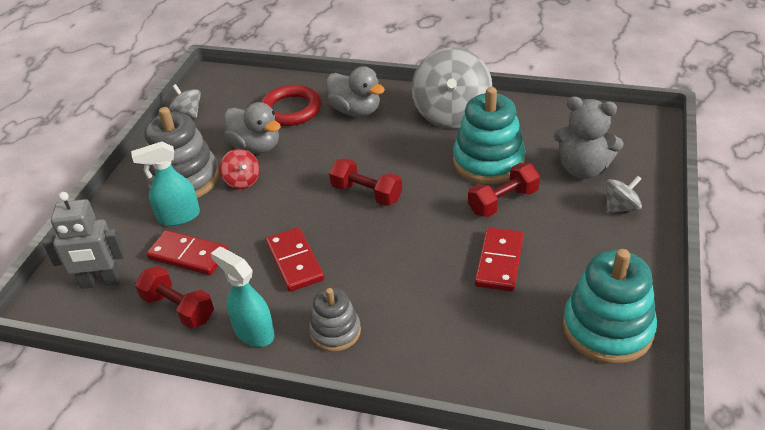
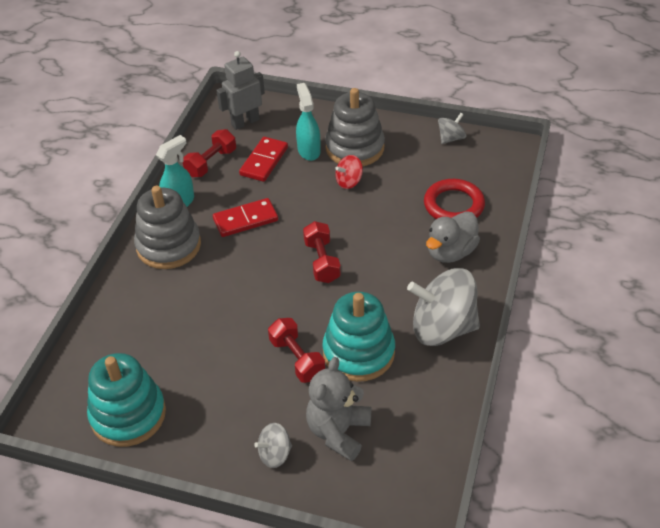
camera: 90 degrees right, 5 degrees up
(101, 282) = (245, 122): grey robot -> grey robot turned 60 degrees clockwise
(256, 147) = (396, 186): grey duck -> none
(335, 331) = (168, 246): grey stacking toy -> grey stacking toy, size x1.71
(366, 193) = (322, 261): red dumbbell -> red dumbbell turned 45 degrees counterclockwise
(499, 261) = (219, 349): red domino -> none
(621, 207) = (275, 454): grey spinning top -> grey spinning top turned 90 degrees clockwise

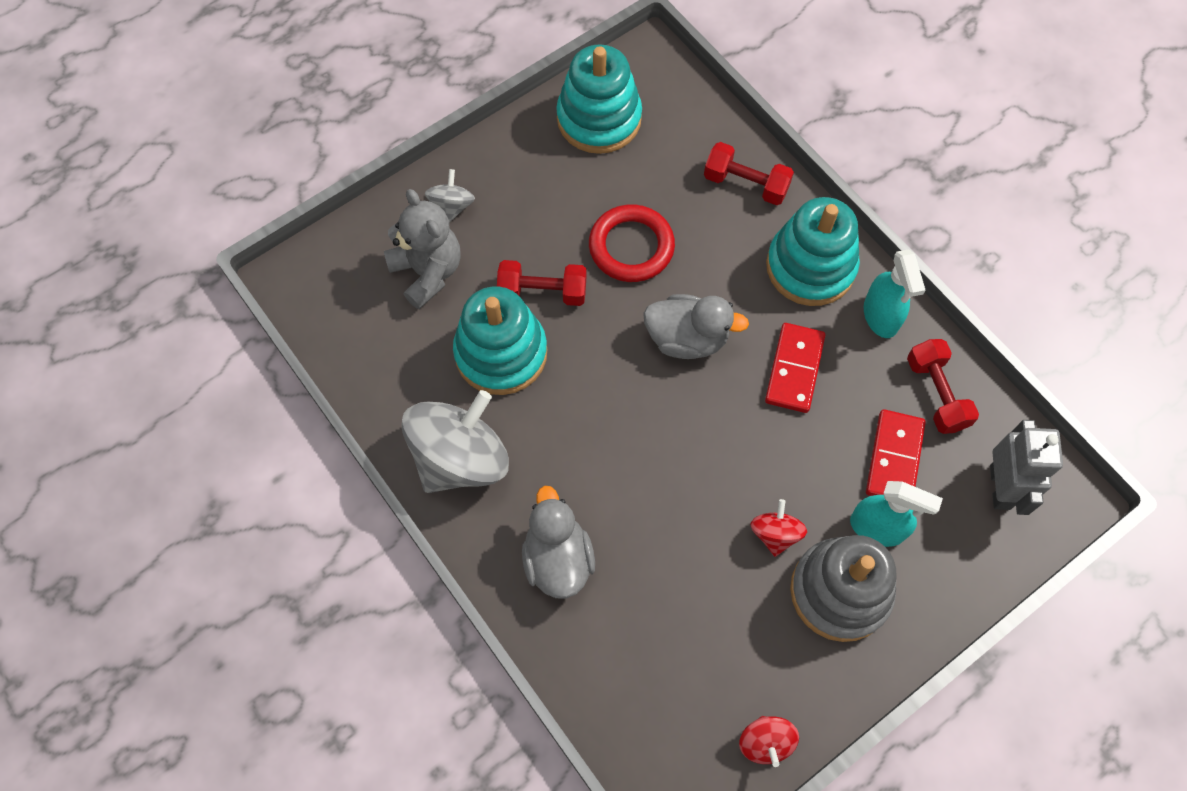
camera: 125 degrees right, 20 degrees up
(168, 246) = (810, 267): grey stacking toy -> turquoise stacking toy
(264, 161) = (894, 458): red domino -> red domino turned 45 degrees clockwise
(267, 273) = (687, 338): none -> grey duck
(322, 261) = (659, 406): red dumbbell -> red dumbbell (745, 184)
(451, 138) = (765, 742): grey spinning top -> red spinning top
(453, 205) = (632, 630): red ring -> red ring (631, 247)

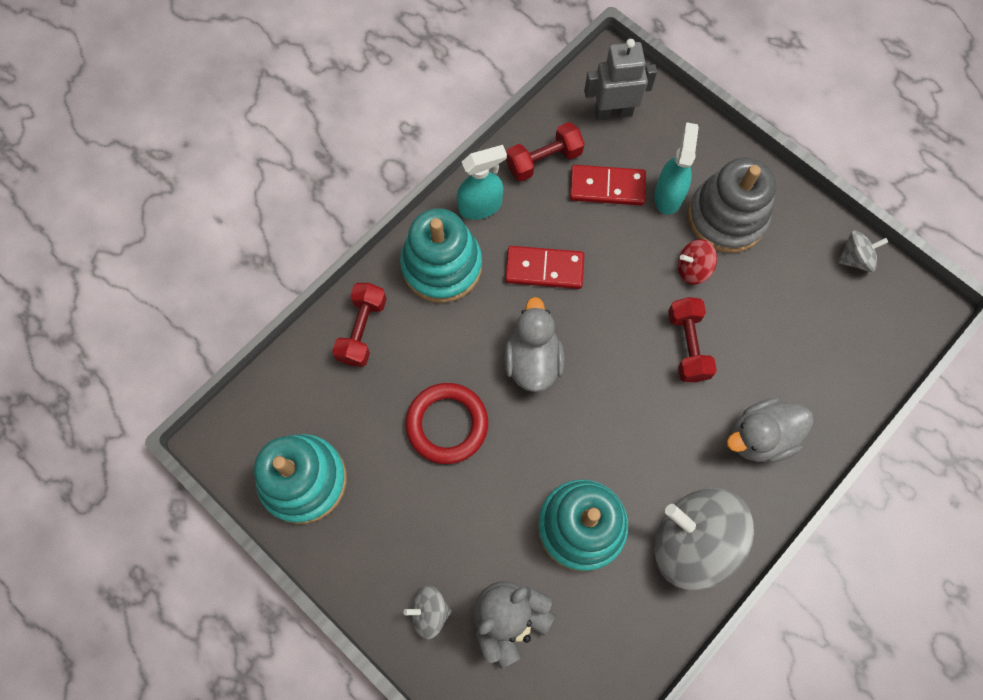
camera: 100 degrees left, 5 degrees up
(542, 292) = (510, 499): red dumbbell -> red dumbbell (687, 345)
(765, 742) = (855, 258): red spinning top -> grey spinning top

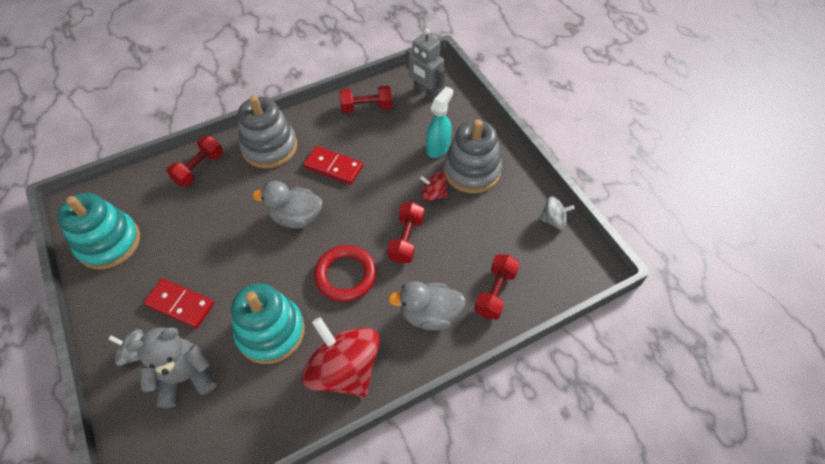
camera: 20 degrees right, 15 degrees down
(442, 266) = (269, 147): turquoise stacking toy -> grey stacking toy
(447, 424) = (218, 238): red ring -> red ring (346, 275)
(480, 206) = (313, 121): turquoise spray bottle -> none
(533, 360) = (296, 217): grey duck -> grey duck turned 105 degrees counterclockwise
(607, 187) = (399, 132): red domino -> red domino (180, 304)
(613, 112) = (425, 93): grey robot -> grey robot turned 150 degrees counterclockwise
(692, 541) = (344, 369): grey spinning top -> red spinning top
(825, 381) = (495, 292): none -> red dumbbell

